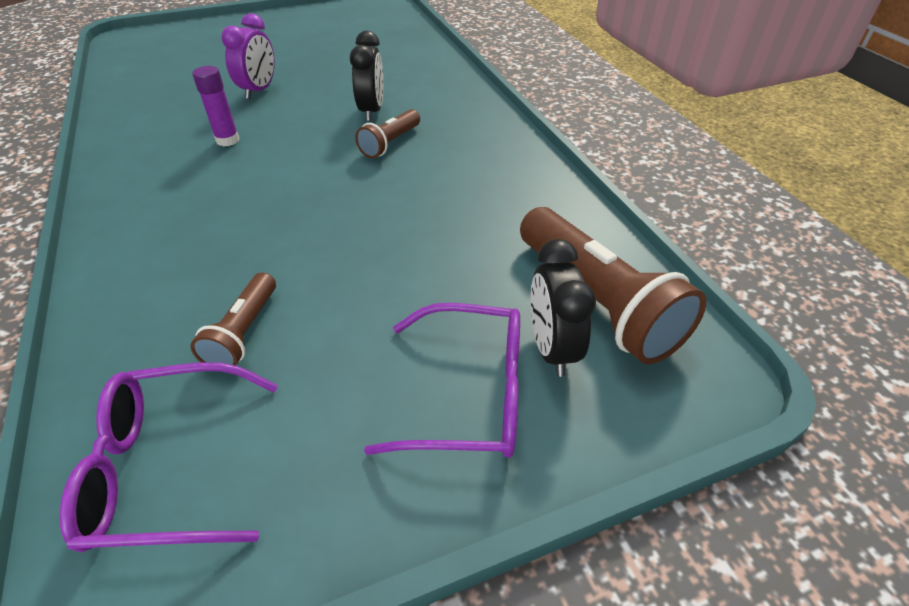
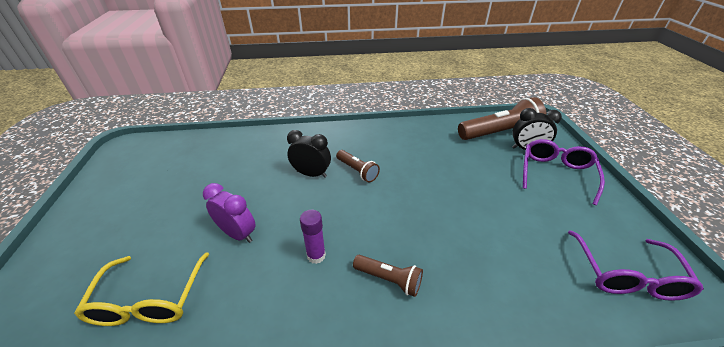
camera: 75 degrees left, 5 degrees down
(181, 73) = (150, 299): none -> yellow glasses
(244, 333) = (532, 246): brown flashlight -> brown flashlight (389, 279)

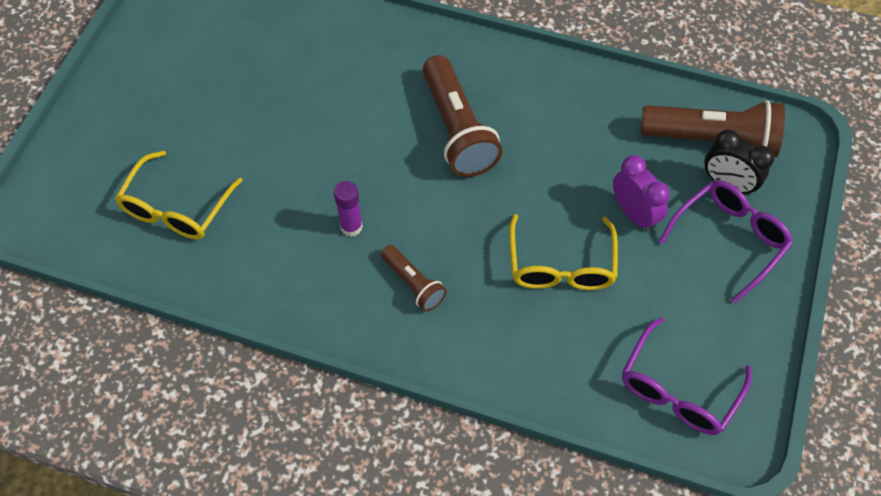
camera: 25 degrees right, 20 degrees up
(238, 234) = (279, 166): purple clock -> purple clock (634, 214)
(311, 174) = (396, 112): black clock -> none
(357, 171) = (457, 130): brown flashlight -> brown flashlight, size x1.87
(479, 224) = (561, 265): none -> yellow glasses

